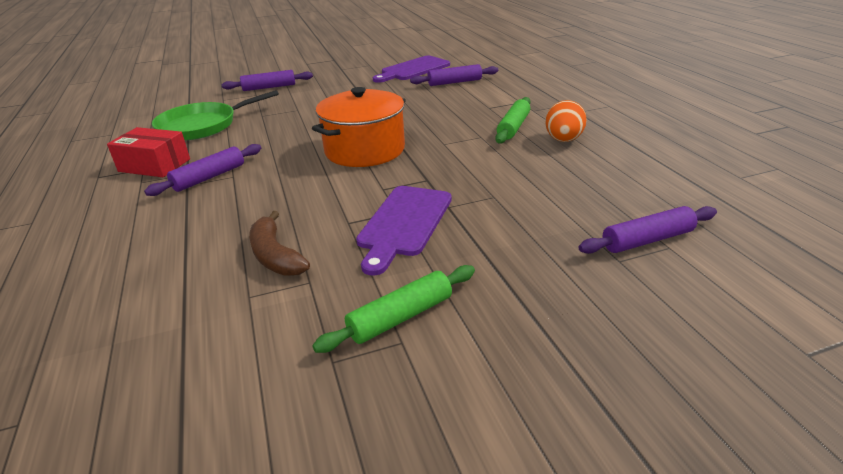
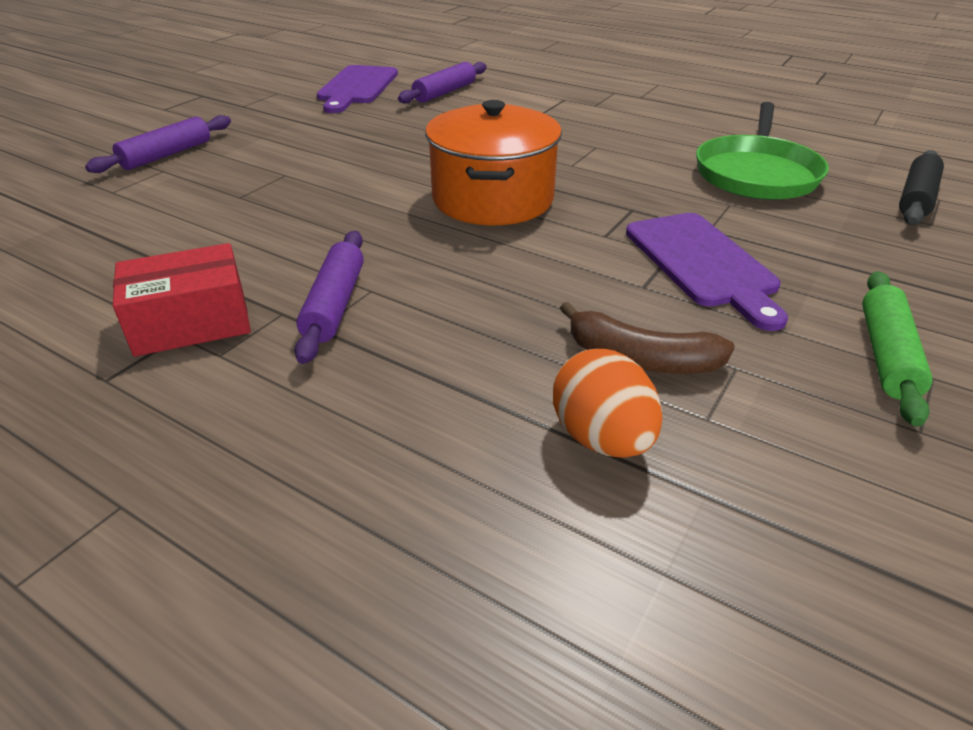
camera: 40 degrees left, 5 degrees up
(202, 126) = (157, 239): green pan -> green pan (756, 173)
(513, 127) = (610, 128): green rolling pin -> none
(563, 140) = (683, 129): orange egg -> orange egg (602, 438)
(647, 240) = (916, 198): purple rolling pin -> black rolling pin

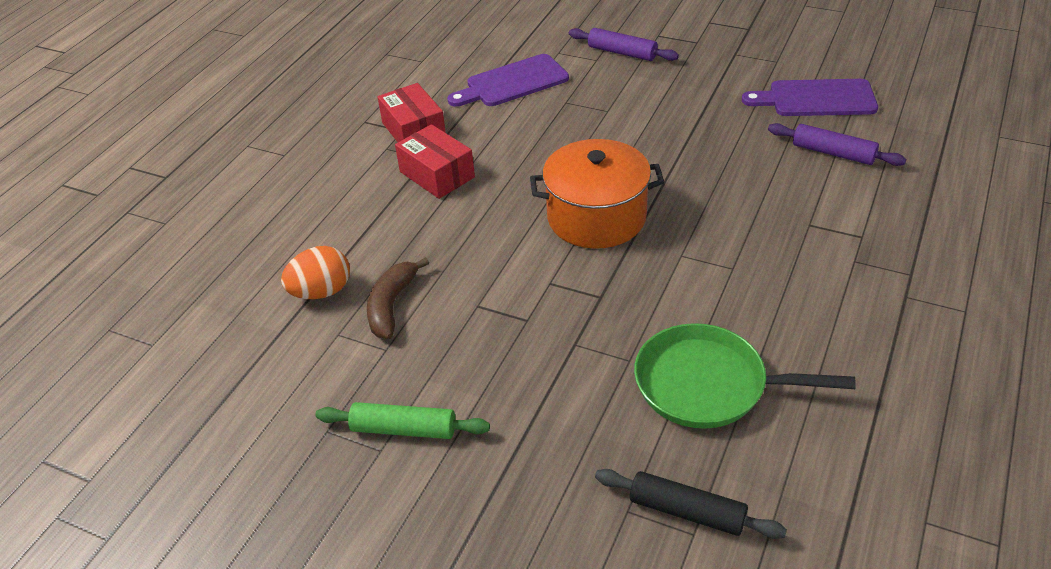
camera: 85 degrees right, 5 degrees up
(335, 304) = (437, 174): purple rolling pin -> red box
(703, 263) = (515, 338): purple cutting board -> purple cutting board (512, 82)

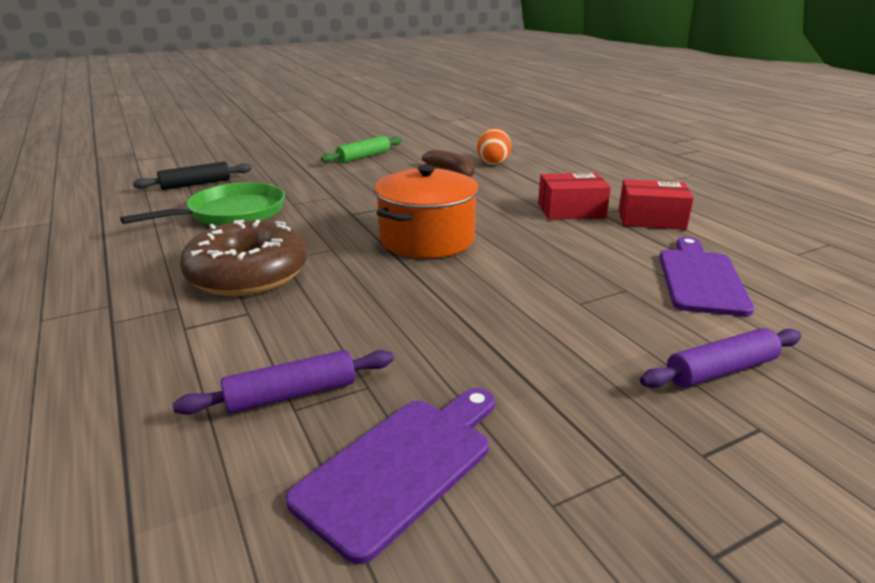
camera: 125 degrees right, 15 degrees down
(776, 266) = (248, 274): none -> brown donut

